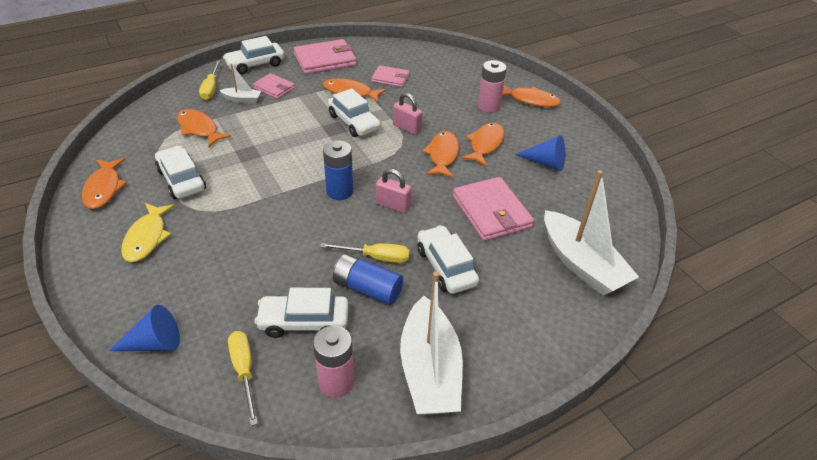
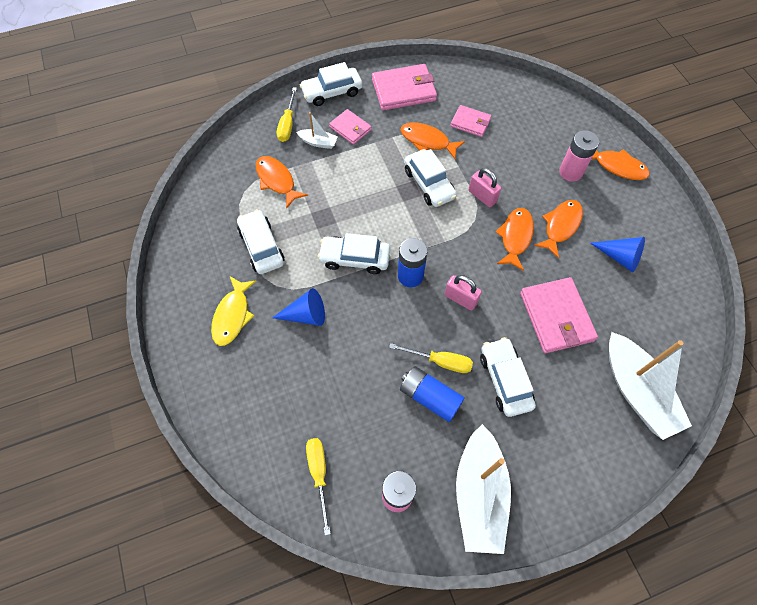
camera: 10 degrees right, 20 degrees up
(104, 188) = (191, 251): orange fish -> none
(154, 343) = (243, 435): blue cone -> blue cone (305, 315)
(304, 322) = (371, 428): white car -> white car (355, 258)

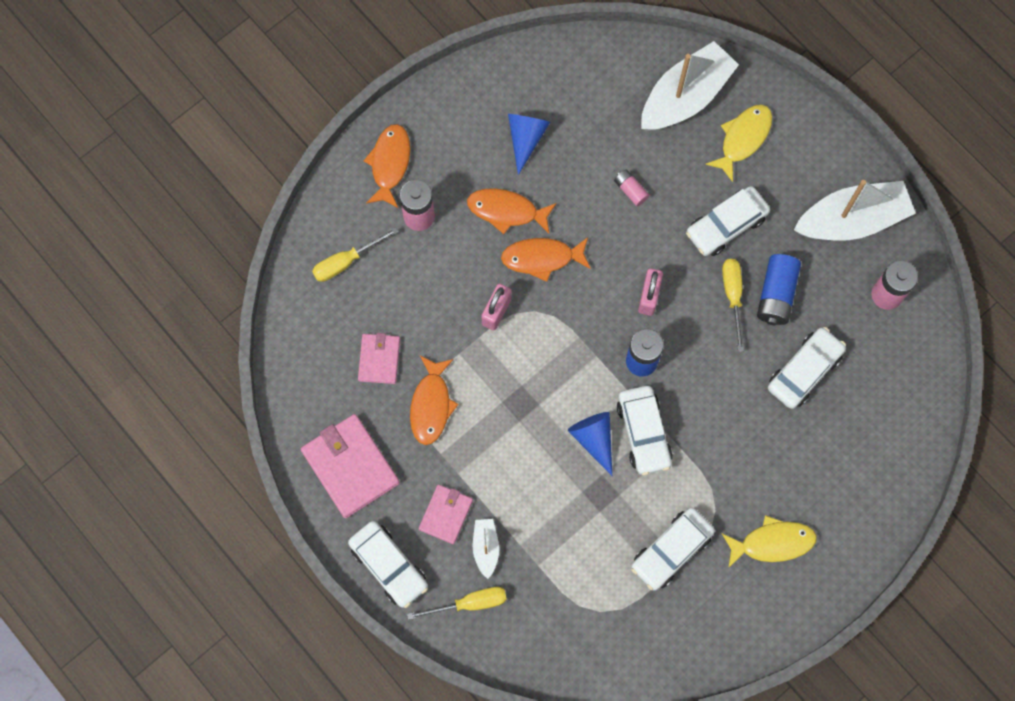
camera: 110 degrees left, 10 degrees up
(277, 180) = (568, 576): orange fish -> none
(305, 315) = (738, 460): blue cone -> blue cone (594, 439)
(319, 474) = (899, 376): yellow screwdriver -> yellow screwdriver (346, 262)
(429, 184) = (501, 381): white car -> white car (804, 371)
(556, 317) = (630, 190): pink wallet -> pink battery
(584, 426) = (743, 139): none -> yellow fish

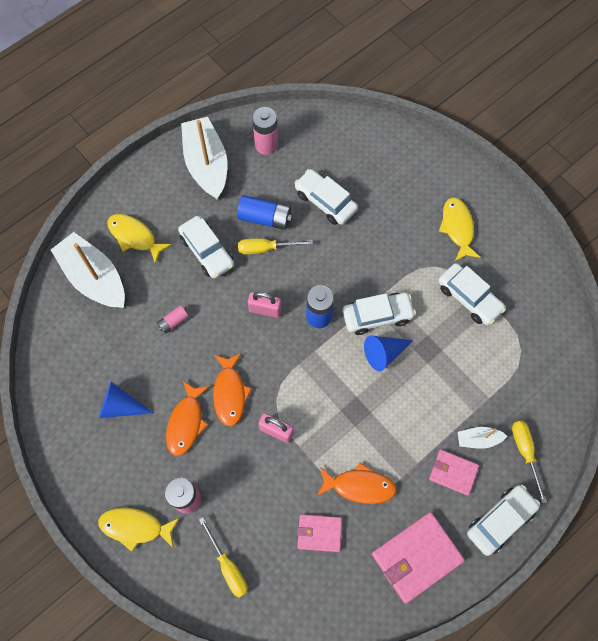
camera: 90 degrees left, 5 degrees down
(390, 164) = (135, 527): orange fish -> yellow fish

